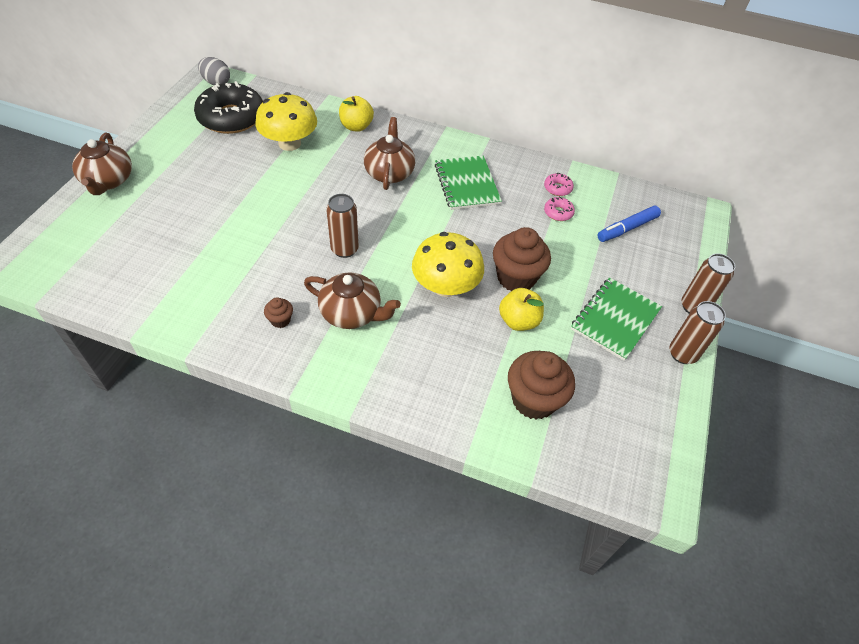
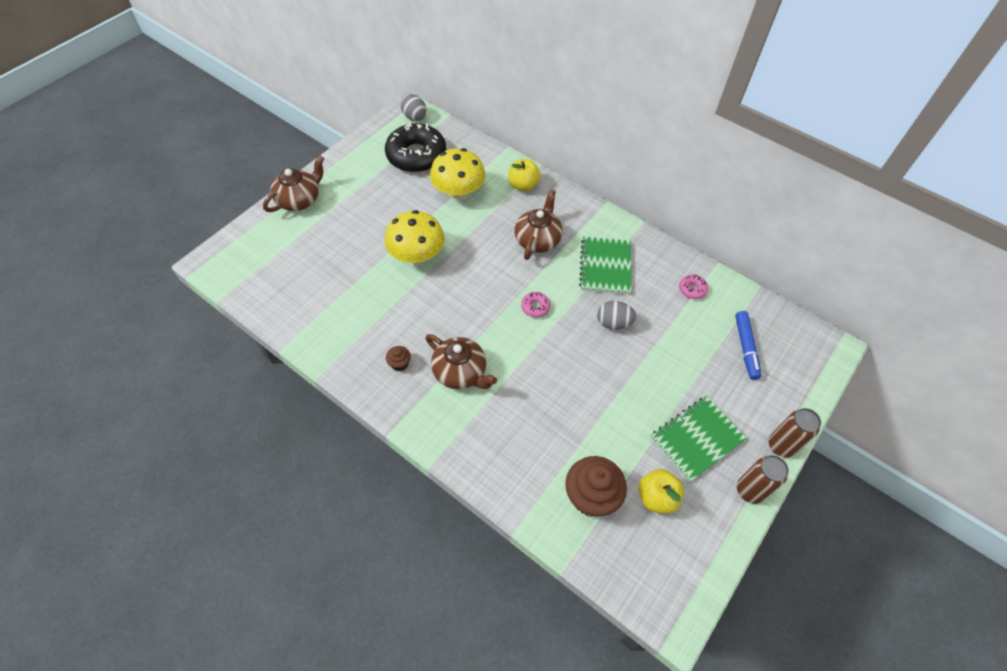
camera: 20 degrees right, 5 degrees up
(108, 181) = (299, 199): brown teapot -> brown teapot turned 150 degrees counterclockwise
(344, 249) = (473, 309): brown can -> none
(445, 286) = (550, 366): yellow mushroom -> yellow mushroom (417, 255)
(494, 233) = (613, 323): none -> grey egg
(516, 278) = (618, 373): brown cupcake -> none
(518, 321) = (604, 417): yellow apple -> yellow apple (656, 497)
(558, 212) = (683, 315): pink donut -> pink donut (535, 307)
(627, 228) = (745, 348): blue marker -> blue marker turned 75 degrees counterclockwise

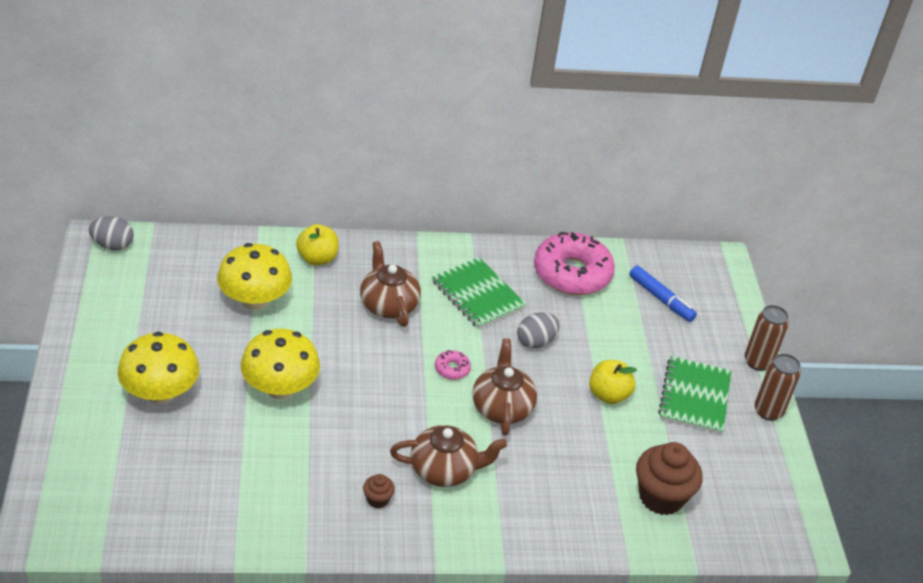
camera: 45 degrees left, 15 degrees down
(299, 199) = (74, 406): brown teapot -> brown teapot (502, 407)
(350, 218) = (160, 392): none -> yellow mushroom
(416, 155) = (164, 286): black donut -> none
(656, 497) = (709, 462): yellow apple -> yellow apple (608, 395)
(692, 289) = (572, 273): pink donut -> pink donut, size x2.43

